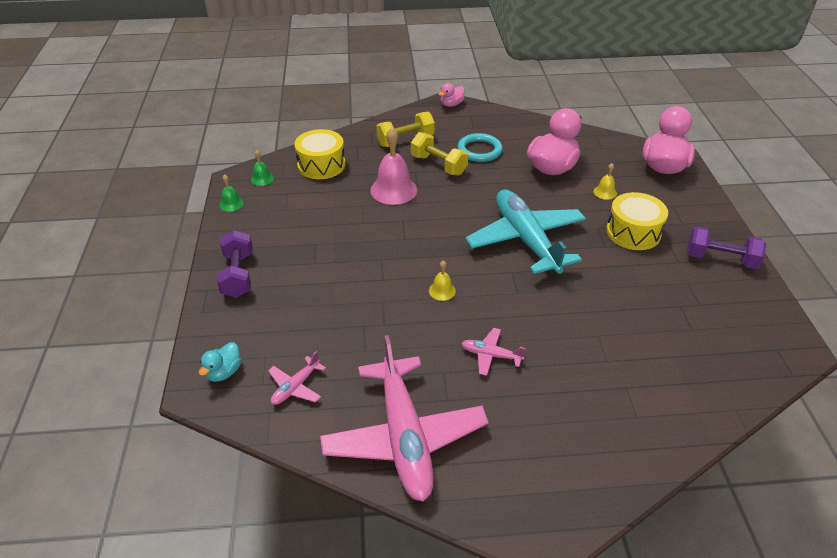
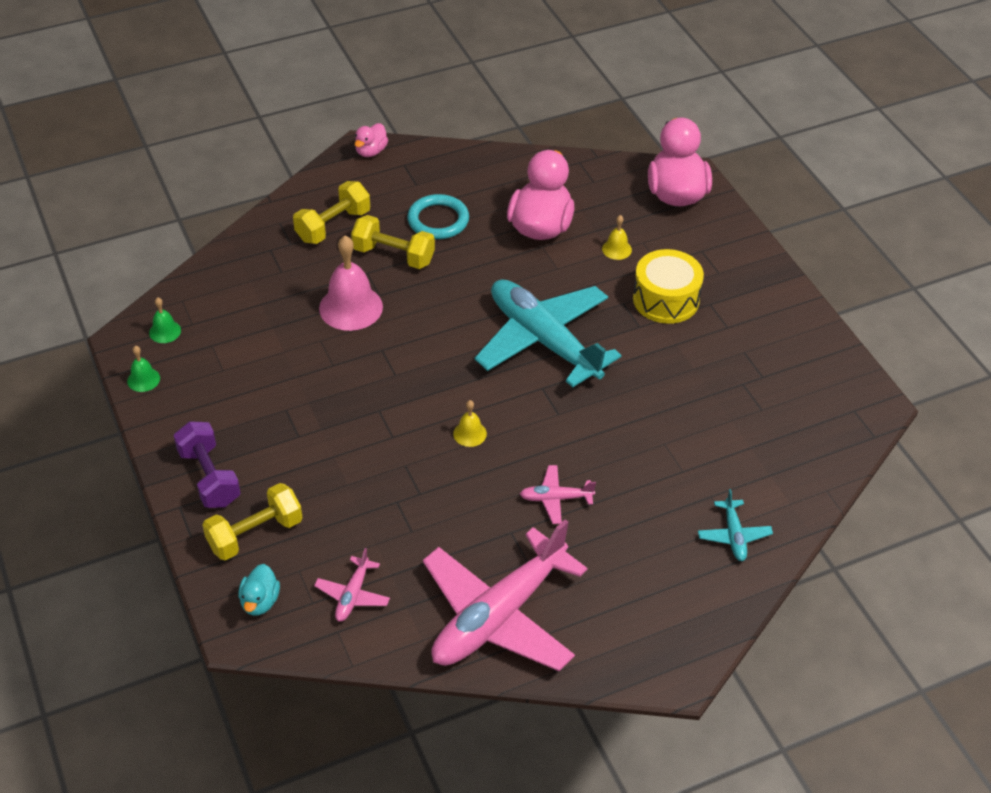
camera: 20 degrees left, 5 degrees up
(248, 322) = (255, 534): none -> yellow dumbbell
(321, 165) = (236, 291): yellow drum -> none
(404, 437) = (498, 616): pink plane -> pink plane turned 75 degrees clockwise
(637, 426) = (734, 536): none -> turquoise plane
(720, 259) = (772, 312): purple dumbbell -> none

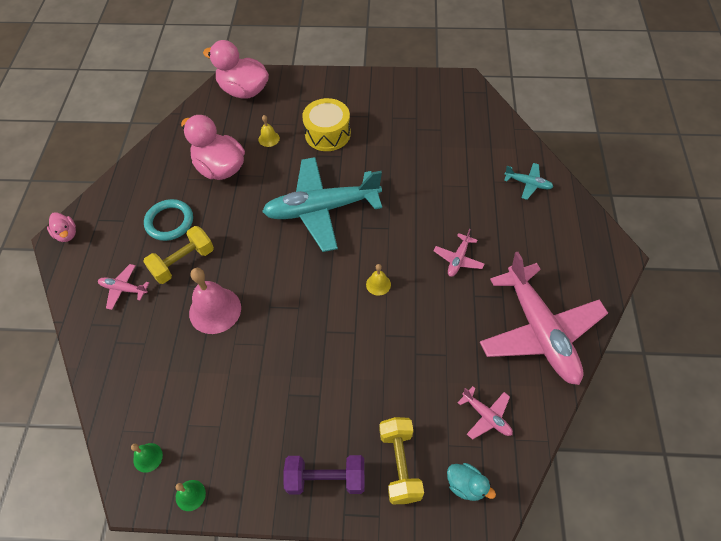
camera: 60 degrees left, 10 degrees up
(333, 226) = (123, 289): yellow dumbbell -> pink plane

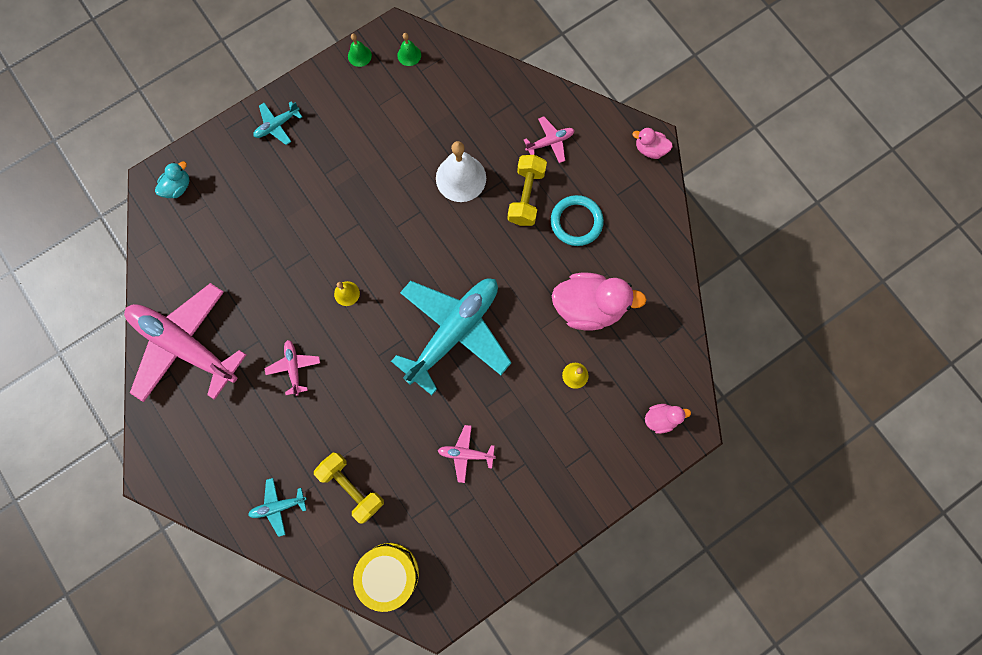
camera: 140 degrees right, 20 degrees up
(215, 310) = (461, 178): pink bell -> white bell
(244, 91) = (660, 418): pink duck -> pink duck, size x0.49
(326, 479) = (277, 125): purple dumbbell -> turquoise plane
(327, 134) = (522, 425): yellow drum -> yellow drum (389, 573)
(400, 464) = (232, 169): yellow dumbbell -> yellow dumbbell (352, 487)
(466, 485) = (178, 187): turquoise duck -> turquoise duck turned 135 degrees clockwise
(486, 416) = (190, 244): pink plane -> pink plane (465, 454)

